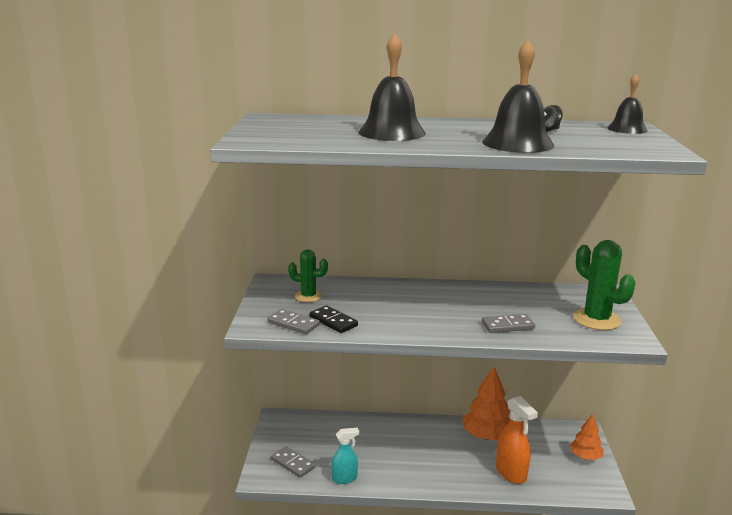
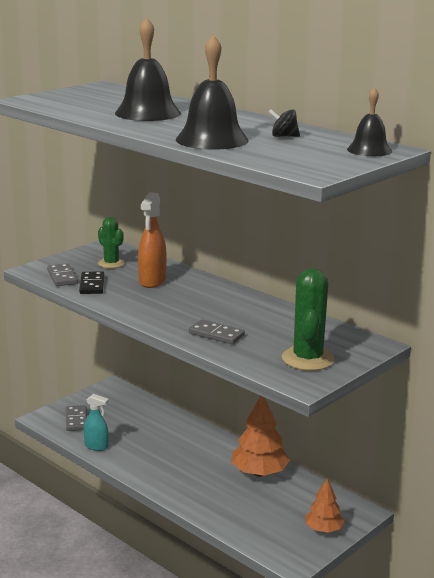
camera: 40 degrees right, 0 degrees up
(511, 473) = (232, 506): orange spray bottle -> orange spray bottle (152, 281)

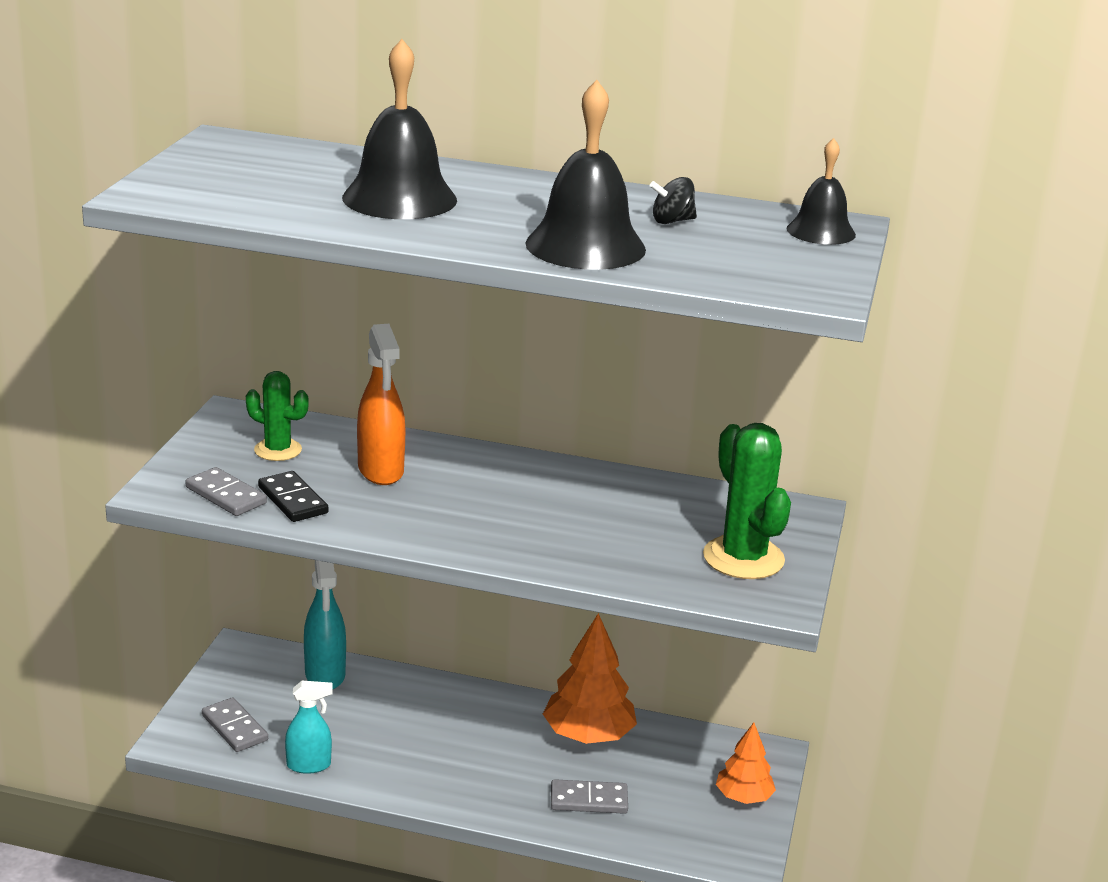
camera: 30 degrees left, 5 degrees up
(143, 408) = (325, 675): none -> turquoise spray bottle
(216, 334) = (579, 547): grey domino -> grey domino (589, 800)

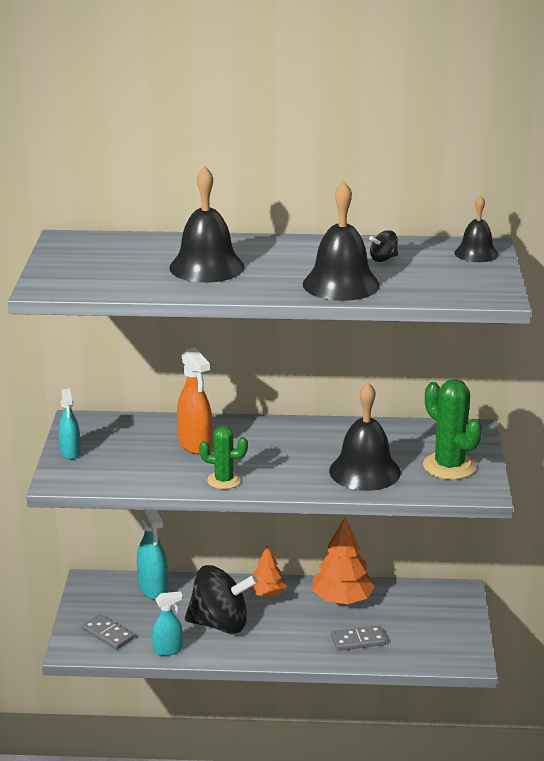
camera: 10 degrees left, 0 degrees up
(199, 454) = (70, 452): none -> turquoise spray bottle
(226, 495) = (103, 477): grey domino -> none
(278, 450) = (121, 441): green cactus -> green cactus (224, 480)
(292, 500) = (148, 473): black domino -> none
(398, 741) = (220, 624): none -> black spinning top
(611, 546) = (364, 471): none -> black bell
(743, 797) = (455, 621): orange tree -> orange tree (267, 594)

